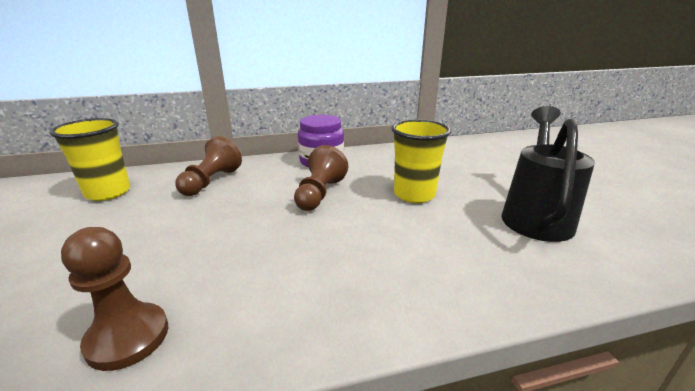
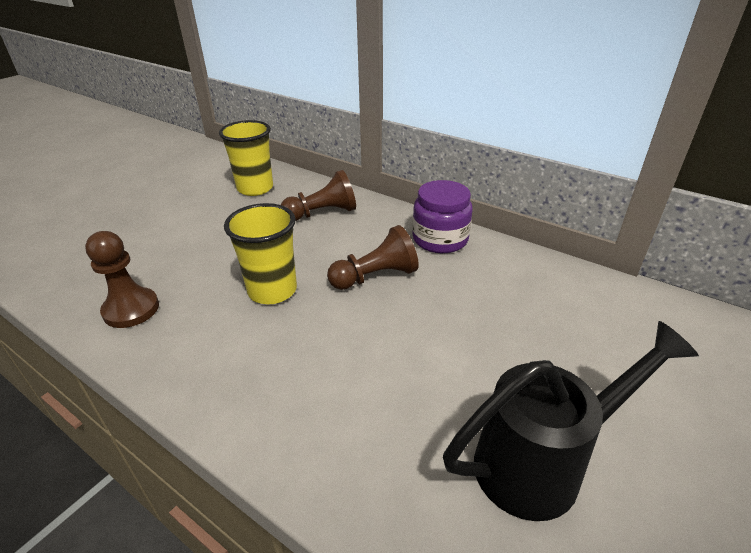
camera: 50 degrees right, 10 degrees up
(414, 194) = (456, 335): yellow cup -> yellow cup (272, 291)

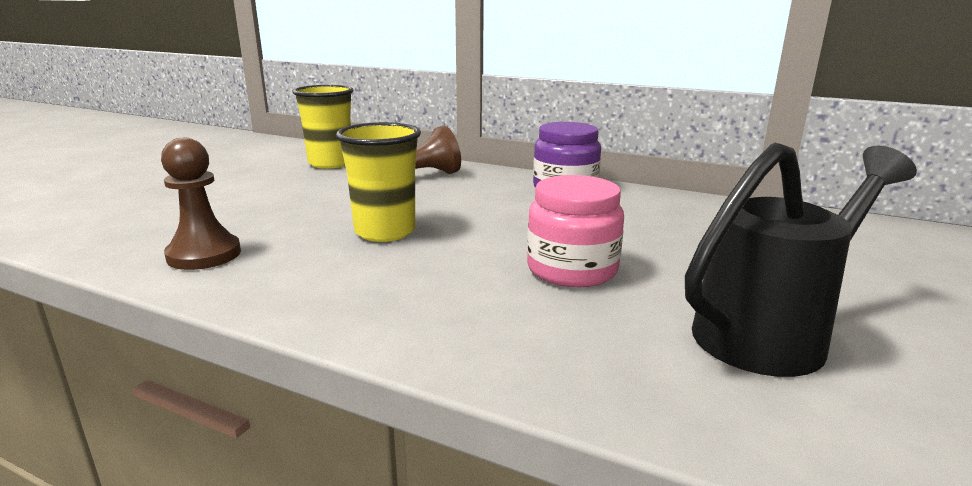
camera: 10 degrees left, 15 degrees down
(375, 276) = (505, 216): brown pawn -> none
(406, 357) = (572, 269): none -> pink jar

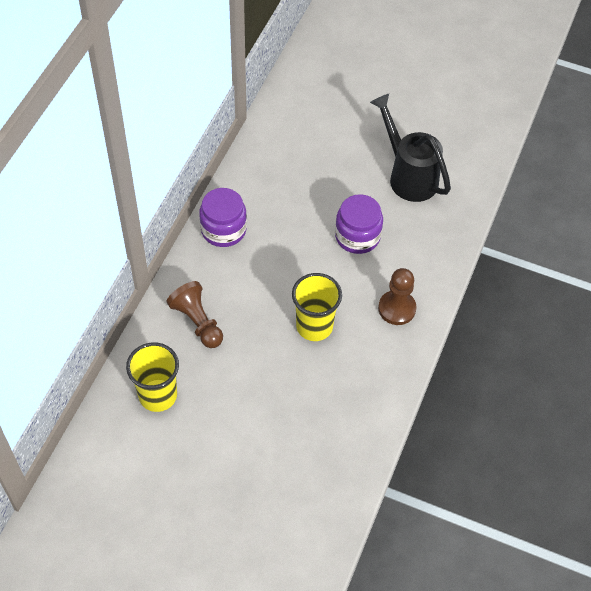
camera: 95 degrees left, 35 degrees up
(204, 255) = (358, 411): brown pawn -> brown pawn (397, 308)
(572, 269) = (357, 236): pink jar -> purple jar

